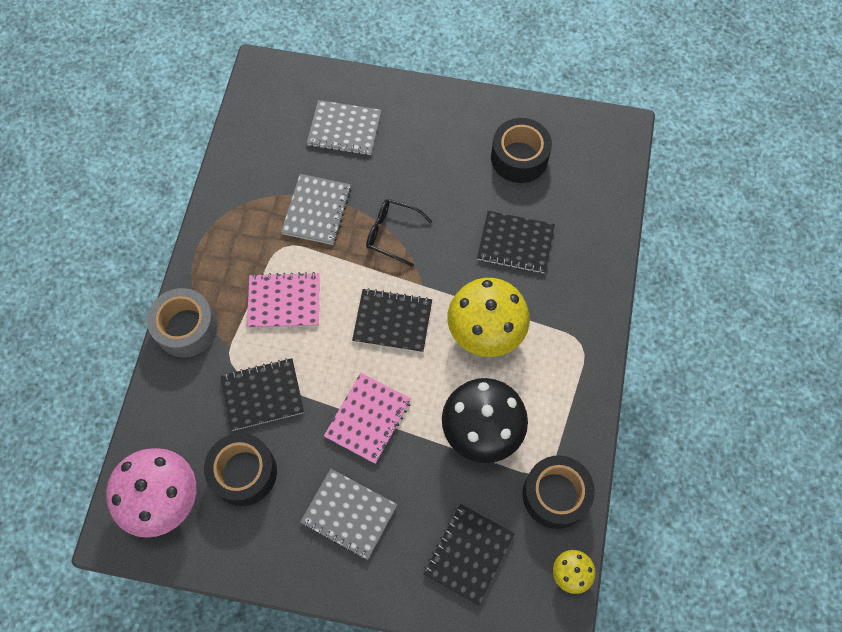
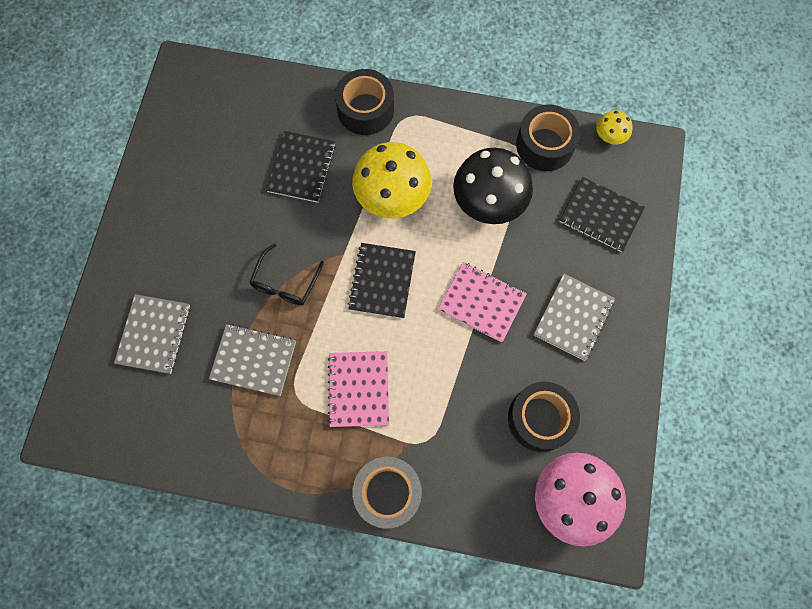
camera: 90 degrees left, 5 degrees up
(262, 395) = (460, 405): black notebook -> none
(519, 157) = (205, 161): black tape -> black tape (365, 109)

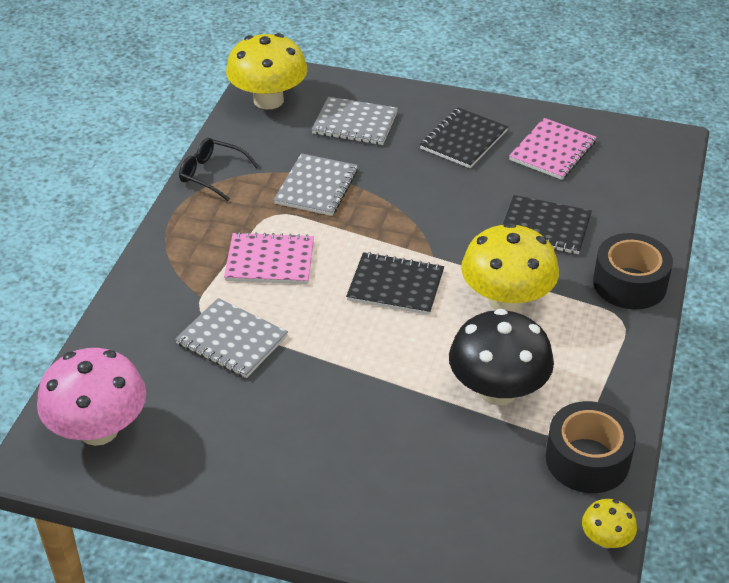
camera: 95 degrees right, 30 degrees down
(112, 425) = (268, 100): none -> yellow mushroom
(285, 282) = (401, 211): black glasses -> black glasses (212, 174)
(387, 492) = (152, 277): grey tape -> none
(482, 302) = (358, 371): pink notebook -> pink notebook (552, 151)
(540, 418) = (201, 411): black tape -> none
(573, 317) = (326, 460): grey notebook -> grey notebook (231, 340)
(600, 215) = (474, 510): black notebook -> black notebook (463, 140)

